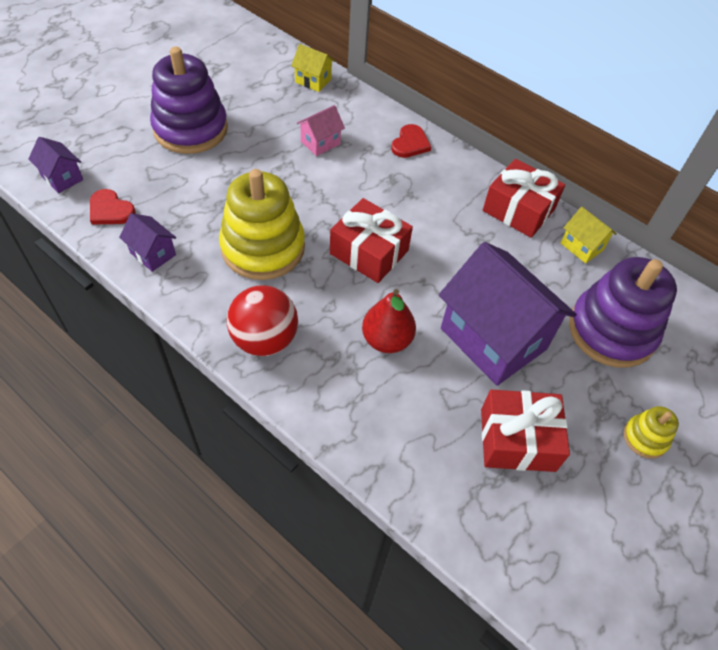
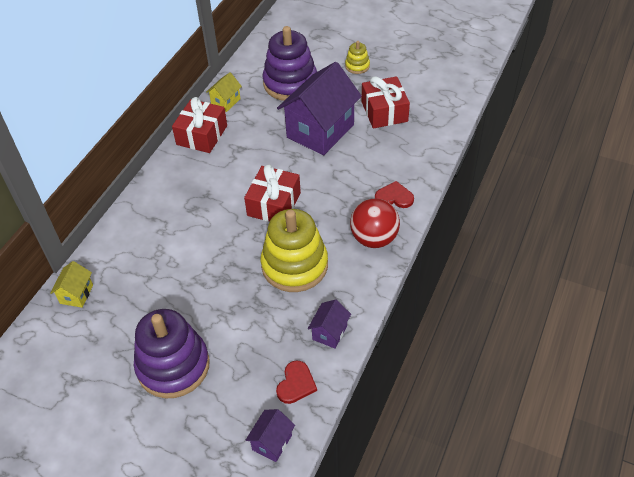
camera: 100 degrees left, 5 degrees down
(320, 143) = (163, 264): pink house -> none
(387, 340) = (344, 178): red pear -> none
(410, 143) = (147, 207): red heart -> red heart (394, 197)

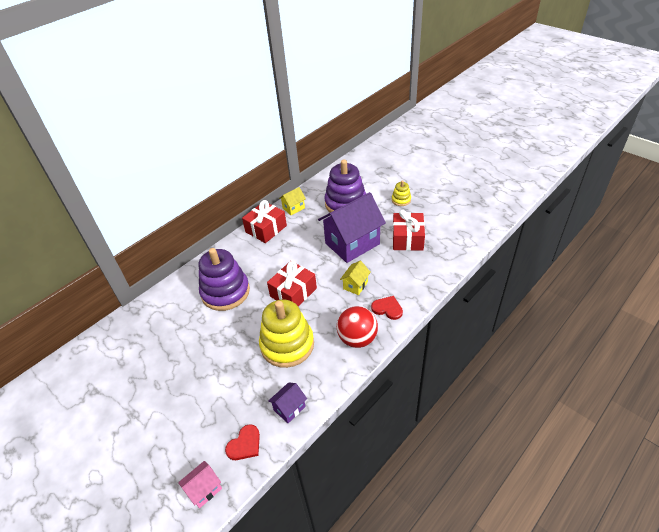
camera: 20 degrees right, 5 degrees down
(76, 294) = (127, 326): yellow house -> yellow house (355, 285)
(173, 366) = (163, 401): purple stacking toy -> purple stacking toy (225, 292)
(272, 442) = (204, 489): purple house -> pink house

